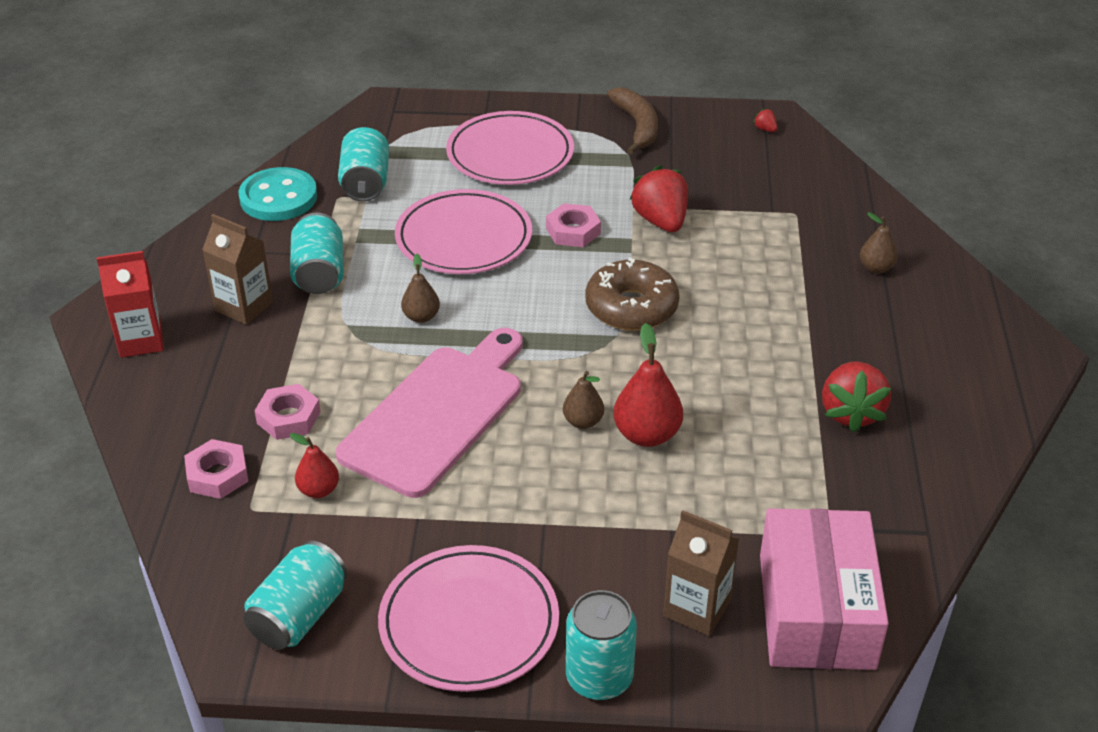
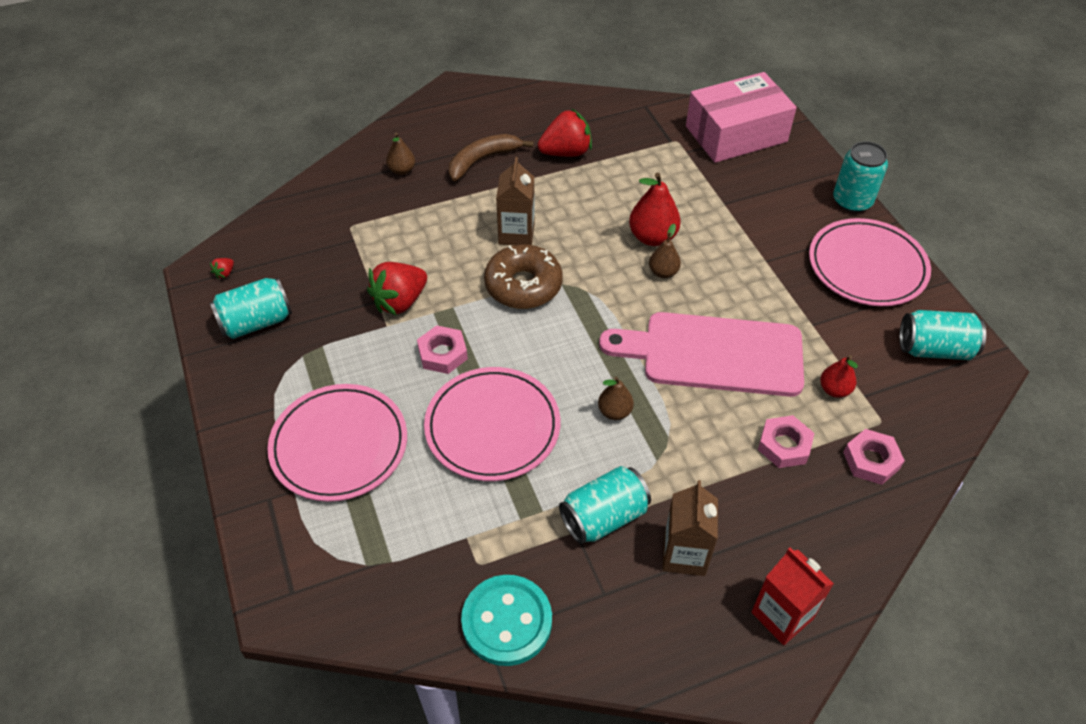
camera: 115 degrees left, 10 degrees up
(365, 183) = (443, 550): turquoise can -> turquoise can (256, 322)
(637, 126) = (250, 363): brown banana -> brown banana (482, 160)
(697, 608) = (773, 177): brown carton -> brown carton (516, 233)

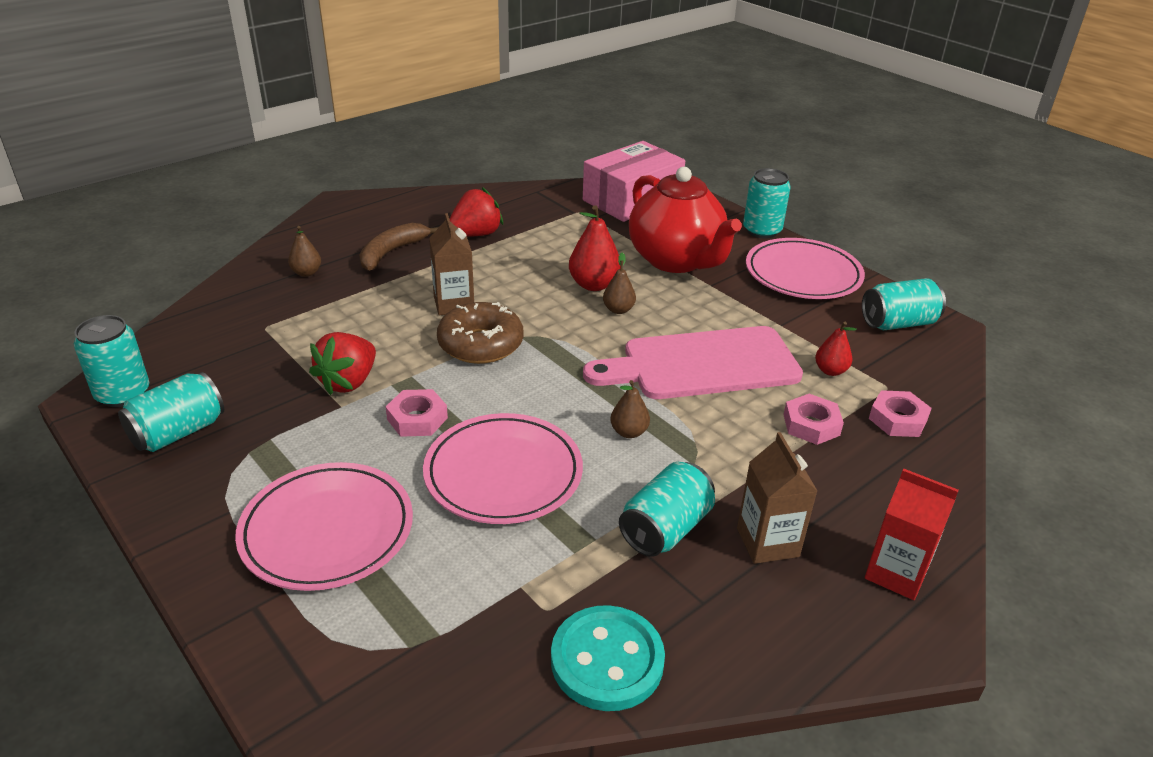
camera: 20 degrees left, 15 degrees down
(225, 273) = (123, 394): red strawberry -> turquoise can
(746, 223) = (676, 260): none -> red teapot

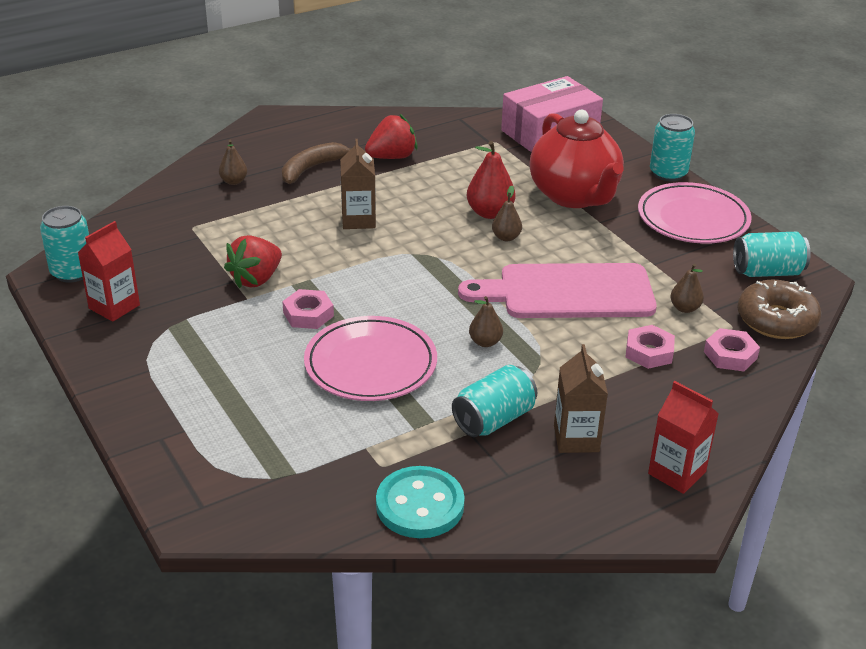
camera: 10 degrees right, 0 degrees up
(178, 432) = (114, 307): turquoise can -> red carton
(327, 530) = (222, 392): pink plate -> none
(480, 344) = (374, 257): brown donut -> brown donut (776, 320)
(830, 371) = (685, 308): red pear -> brown pear

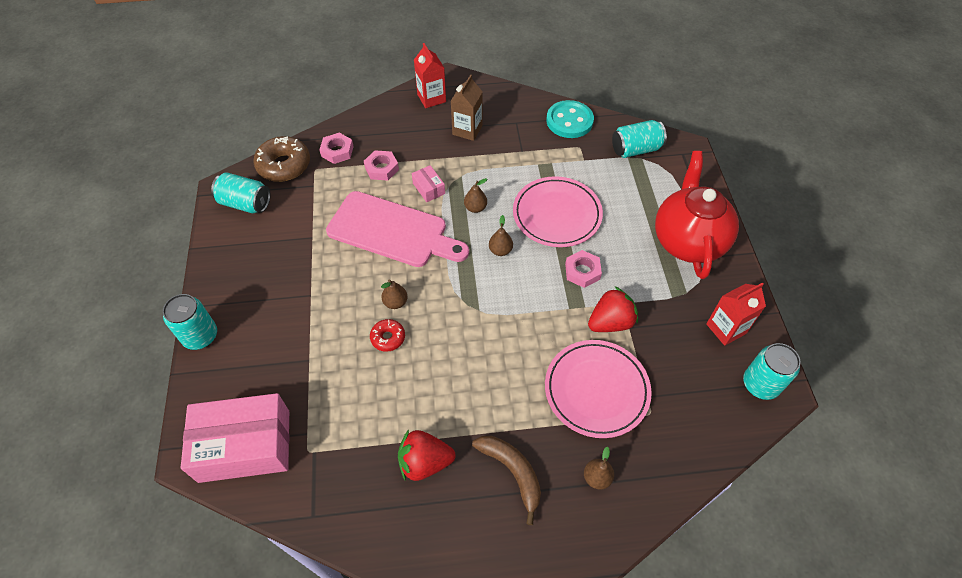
camera: 155 degrees left, 20 degrees up
(312, 168) = (512, 472): brown banana -> brown banana turned 105 degrees counterclockwise
(358, 220) = (501, 369): brown carton -> none
(490, 213) = (388, 338): red pear -> red donut
(494, 419) = (504, 154): turquoise can -> turquoise can (635, 149)
(564, 347) = (429, 188): none -> pink box
(574, 196) = (303, 334): red teapot -> red teapot (687, 240)
(685, 308) = (329, 192): brown pear -> brown pear (500, 250)
(693, 219) = (239, 272): pink plate -> pink plate (596, 390)

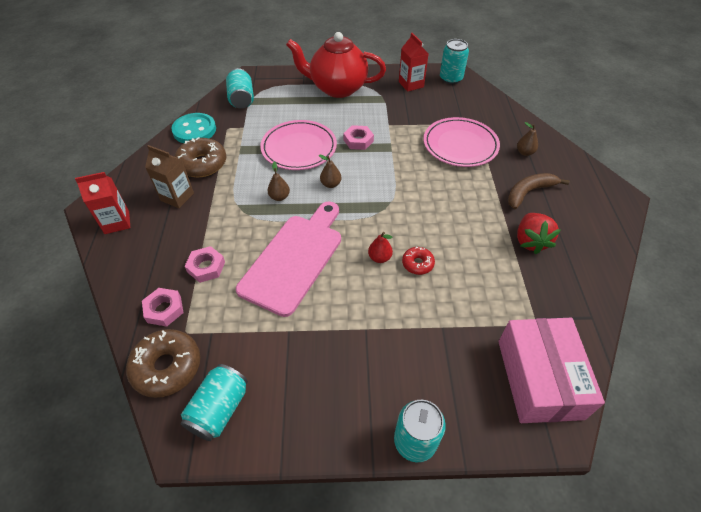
camera: 85 degrees left, 5 degrees down
(395, 302) = (379, 258): brown pear -> red pear
(429, 188) = (246, 229): pink box -> none
(516, 138) = (202, 164): none -> brown donut
(610, 322) = (405, 132): red strawberry -> none

